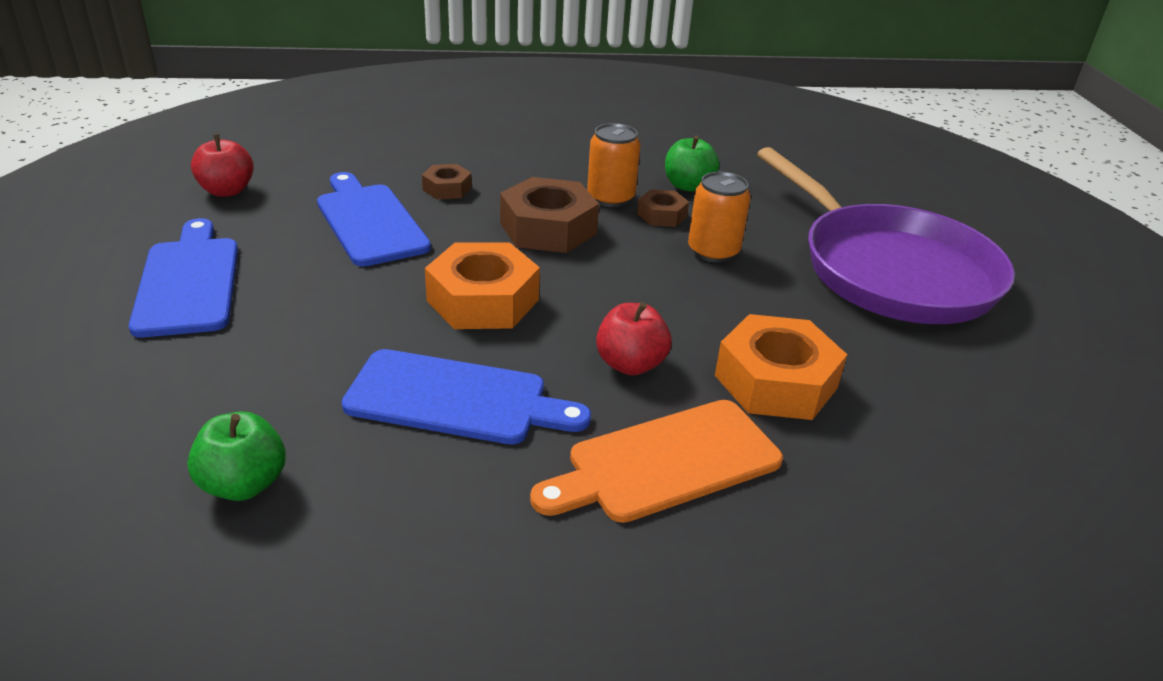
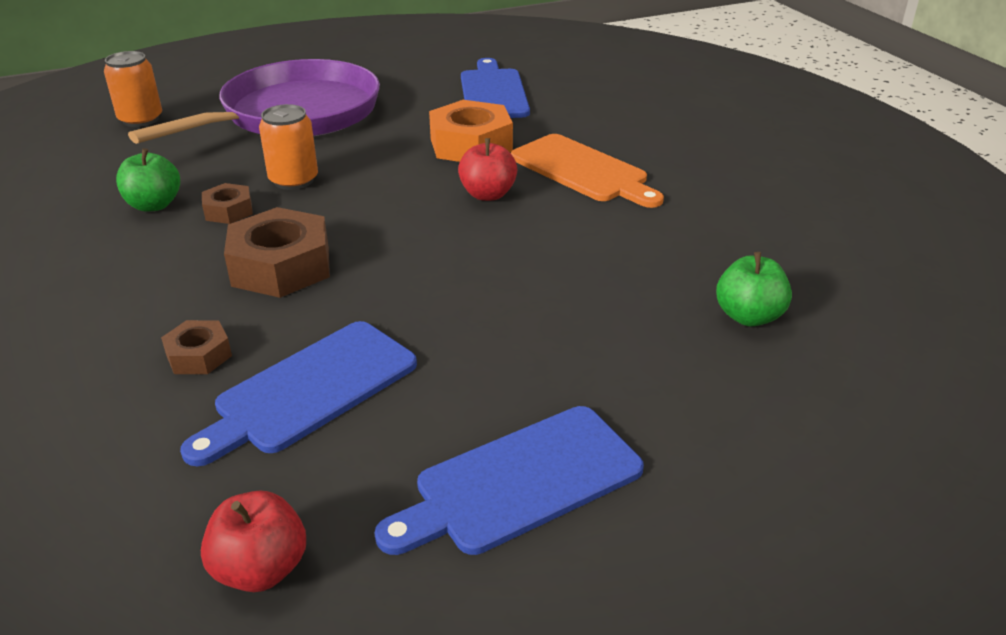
camera: 105 degrees left, 0 degrees up
(456, 399) = (584, 254): blue cutting board -> blue cutting board (493, 92)
(483, 300) = (439, 274): orange nut -> none
(610, 198) = (195, 243): orange can -> orange can (141, 119)

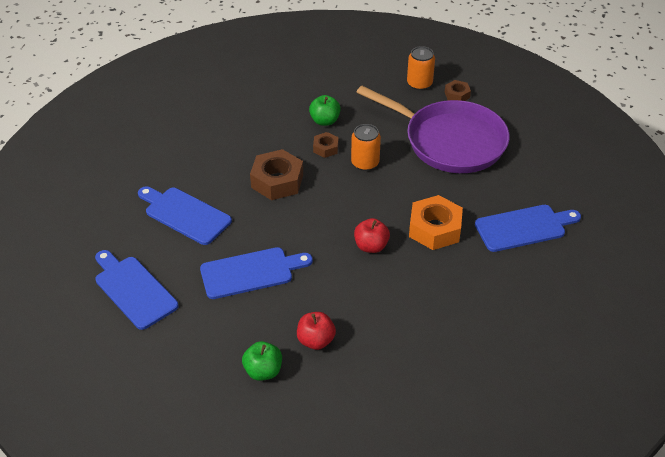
camera: 80 degrees right, 10 degrees up
(199, 355) = (204, 175): brown nut -> brown nut (457, 95)
(261, 569) = (89, 226): red apple -> red apple (316, 340)
(512, 313) = (251, 272): none -> blue cutting board
(583, 171) = (415, 287): orange cutting board -> none

